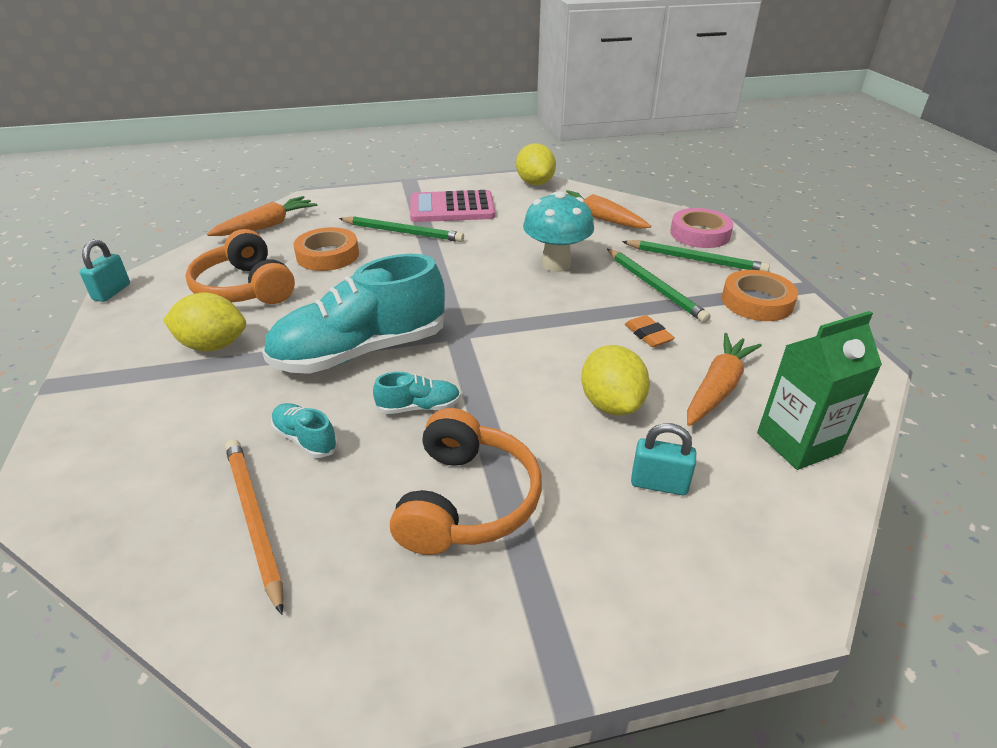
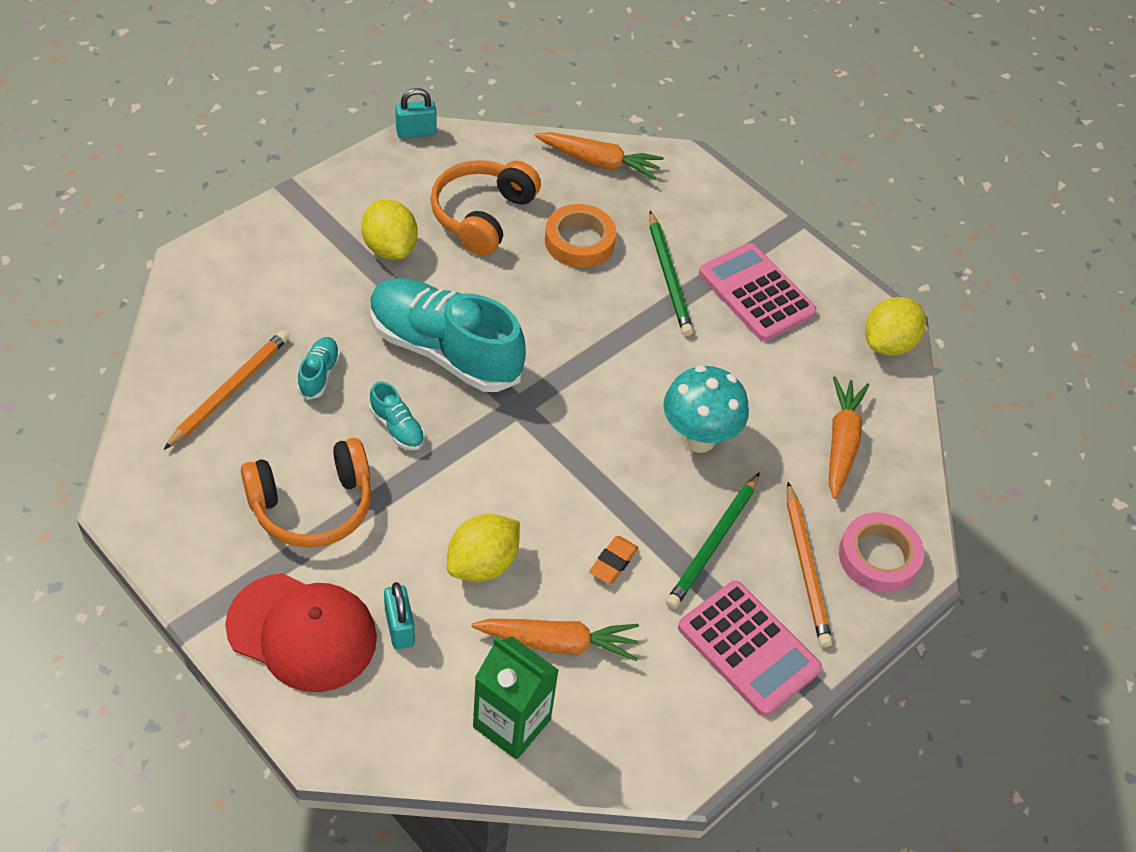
camera: 55 degrees right, 15 degrees up
(631, 567) = (302, 632): none -> red cap
(695, 259) = (806, 567): green pencil -> orange pencil
(757, 302) = (748, 648): orange tape -> pink calculator

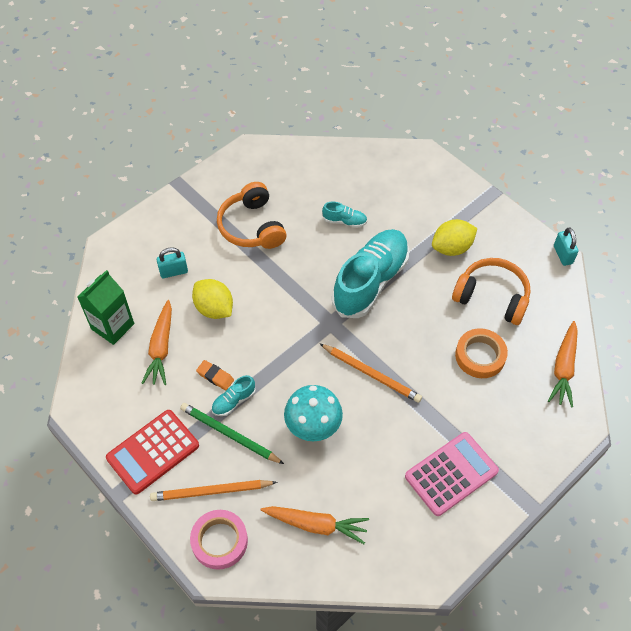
camera: 95 degrees right, 5 degrees up
(230, 390) = (328, 182): orange pencil -> orange pencil (371, 374)
(302, 632) = (172, 229): red cap -> none
(397, 427) = (309, 261): turquoise shoe -> turquoise shoe (234, 401)
(669, 277) = (456, 413): green pencil -> none
(748, 648) = (153, 452): pink calculator -> red calculator
(888, 343) = (415, 571): yellow lemon -> none

